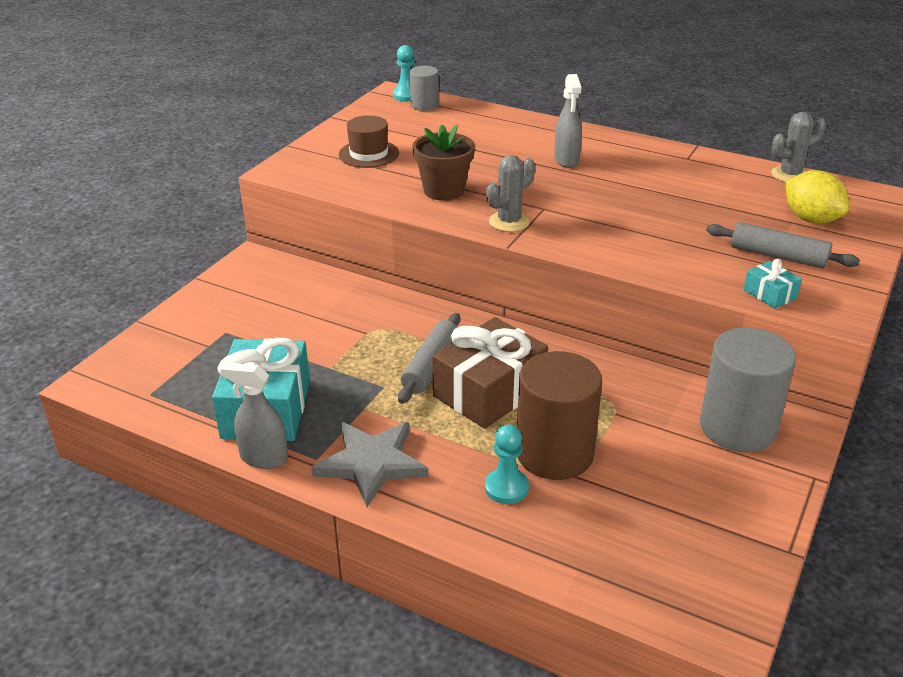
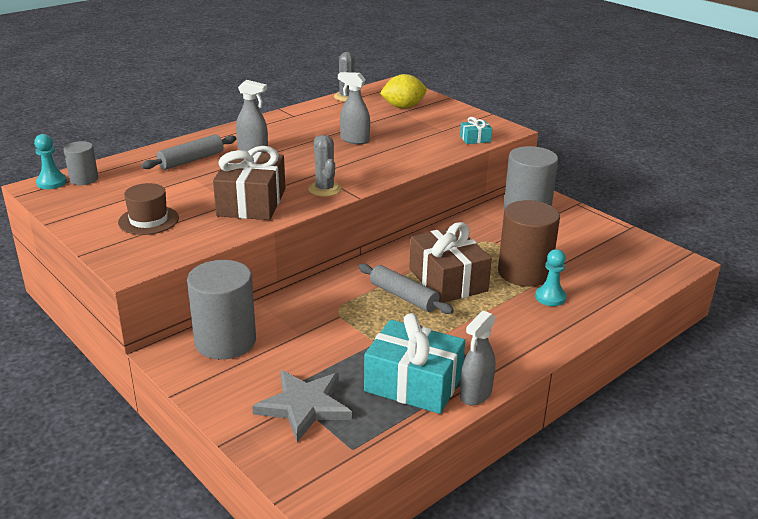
camera: 70 degrees left, 5 degrees down
(287, 280) = (225, 341): none -> grey cylinder
(372, 463) = (504, 345): grey star -> grey star (304, 406)
(444, 190) = (252, 202): brown flower pot -> brown gift
(661, 210) = (354, 140): none -> grey spray bottle
(778, 256) = (437, 126): grey rolling pin -> grey rolling pin (191, 160)

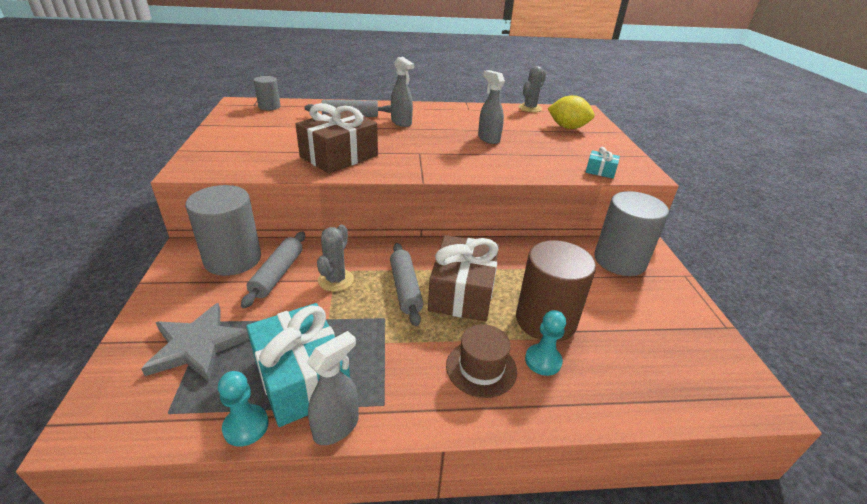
camera: 35 degrees right, 5 degrees up
(51, 182) = (249, 103): turquoise pawn -> turquoise pawn (246, 426)
(148, 220) = (256, 144): brown hat -> brown hat (481, 368)
(286, 333) = (277, 274): none -> grey rolling pin
(324, 189) = (406, 166): grey cactus -> grey cactus (336, 280)
(475, 394) = (336, 427): grey spray bottle -> grey spray bottle turned 150 degrees clockwise

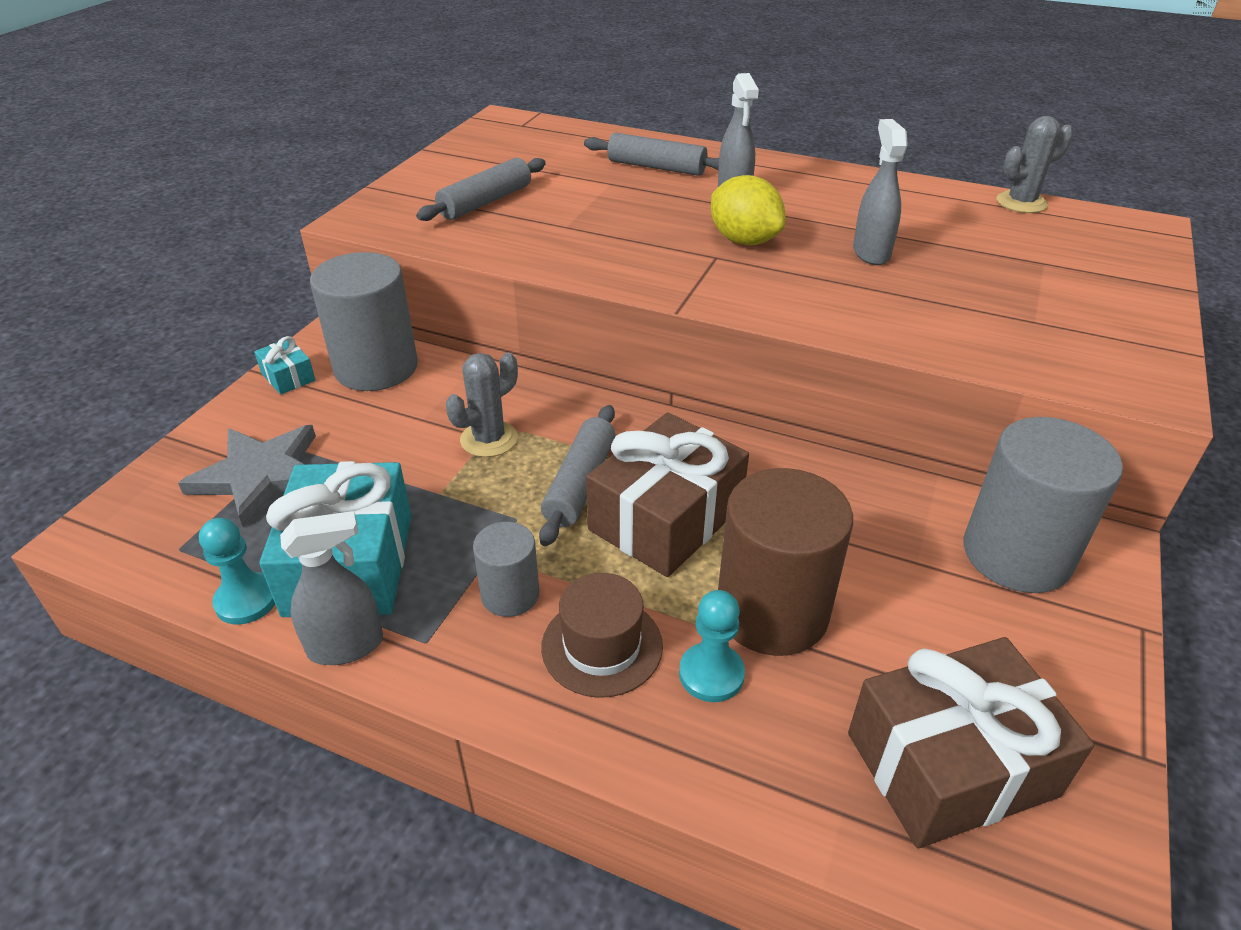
camera: 30 degrees right, 5 degrees up
(269, 107) = (542, 132): grey cylinder -> grey cylinder (510, 594)
(277, 274) = (417, 406): grey rolling pin -> grey rolling pin (485, 202)
(339, 156) = (579, 238): brown gift -> brown gift (951, 764)
(567, 127) = (1067, 258): yellow lemon -> yellow lemon (744, 240)
(600, 171) = (1049, 364): turquoise gift -> turquoise gift (288, 377)

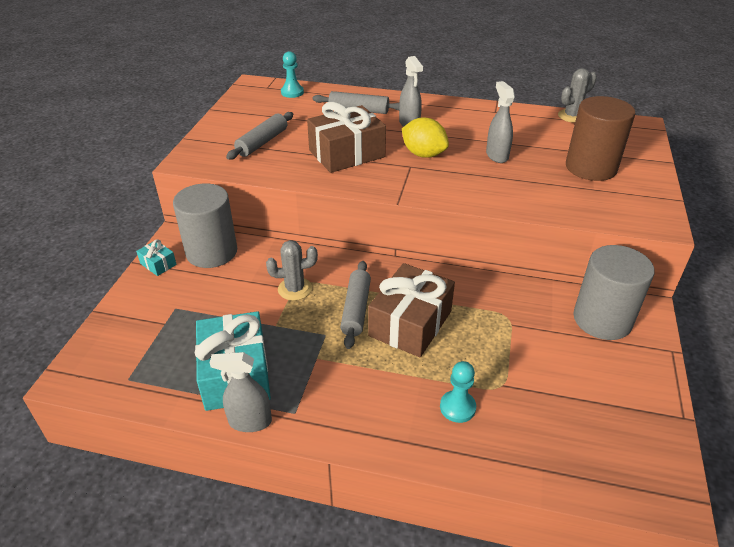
camera: 10 degrees left, 0 degrees up
(246, 600) = (181, 404): turquoise pawn -> turquoise pawn (292, 92)
(261, 475) = (163, 328): grey star -> none
(346, 646) = (249, 421): grey spray bottle -> grey spray bottle turned 150 degrees counterclockwise
(489, 439) = (295, 289): grey cactus -> grey cactus turned 45 degrees clockwise
(510, 594) = (334, 379): grey cylinder -> none
(602, 646) = (394, 401): brown hat -> none
(772, 611) = (481, 368): brown cylinder -> brown cylinder (591, 167)
(951, 764) = (591, 436): brown gift -> brown gift (347, 154)

